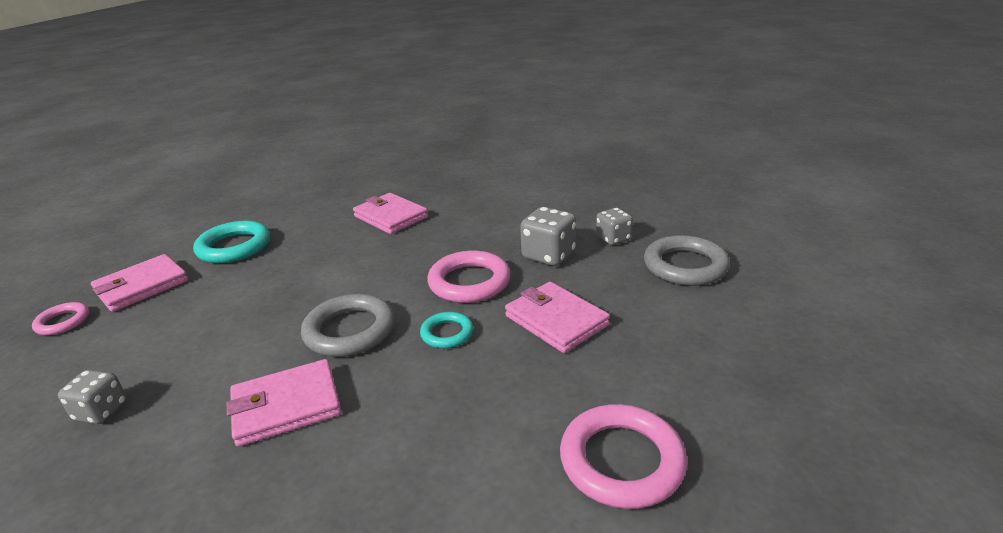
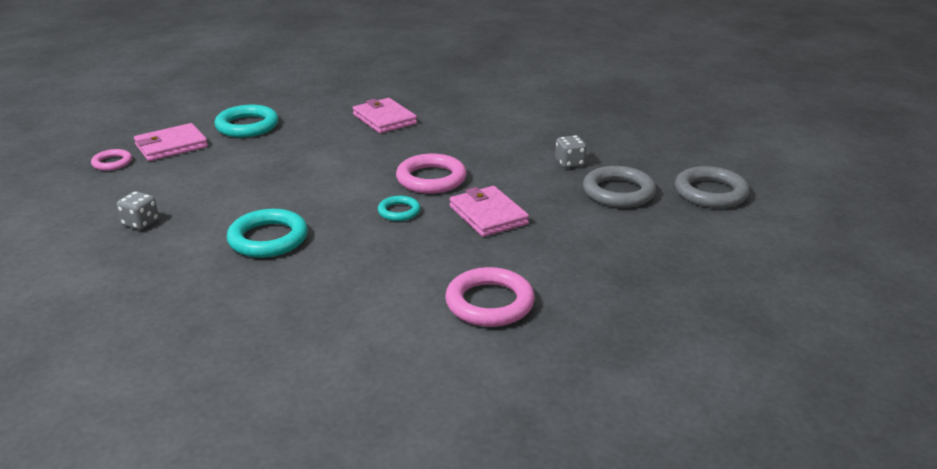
camera: 10 degrees right, 0 degrees up
(286, 406) = (268, 239): pink wallet -> turquoise ring
(349, 330) = (325, 199): grey ring -> grey ring (710, 192)
(548, 255) = (506, 168): grey dice -> none

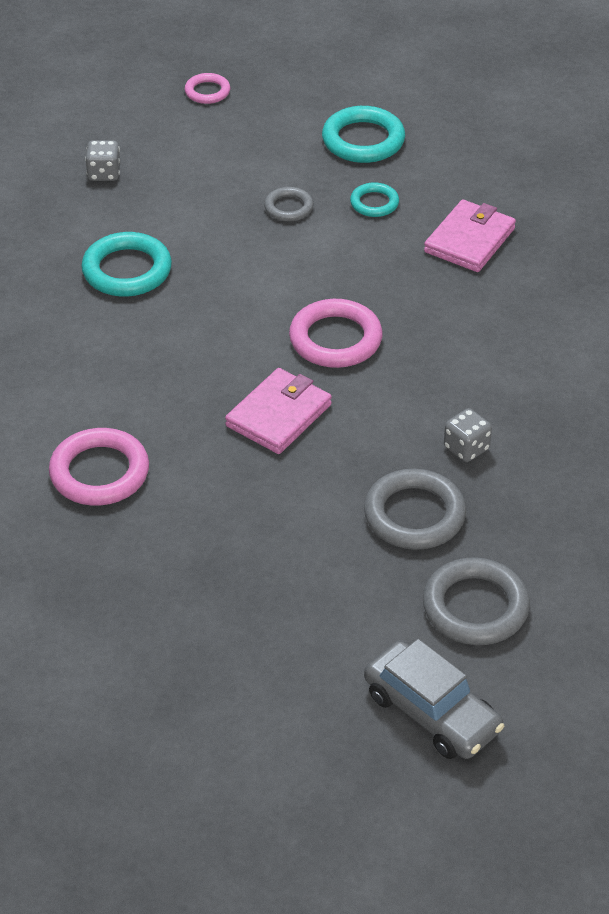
camera: 65 degrees right, 15 degrees up
(171, 146) = (273, 111): pink wallet -> none
(280, 164) = (288, 207): none -> grey ring
(399, 211) = (241, 341): turquoise ring -> turquoise ring (374, 203)
(797, 227) = (431, 712): none -> grey car

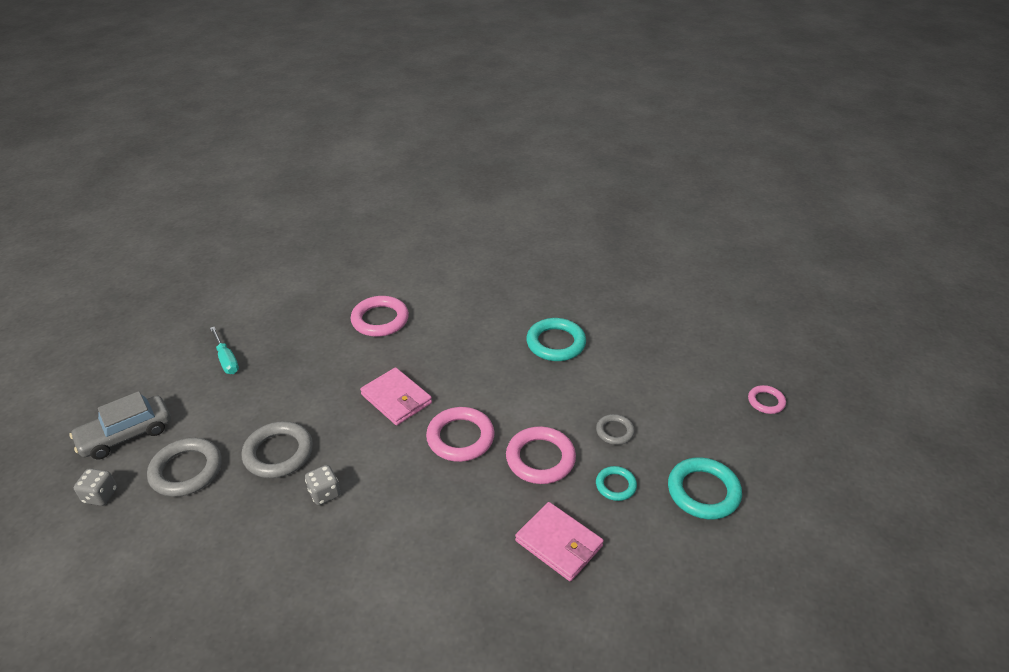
camera: 100 degrees right, 5 degrees down
(104, 173) = (660, 340): grey dice -> grey dice (100, 495)
(235, 645) = (226, 360): none -> turquoise screwdriver
(351, 265) = (540, 458): none -> pink ring

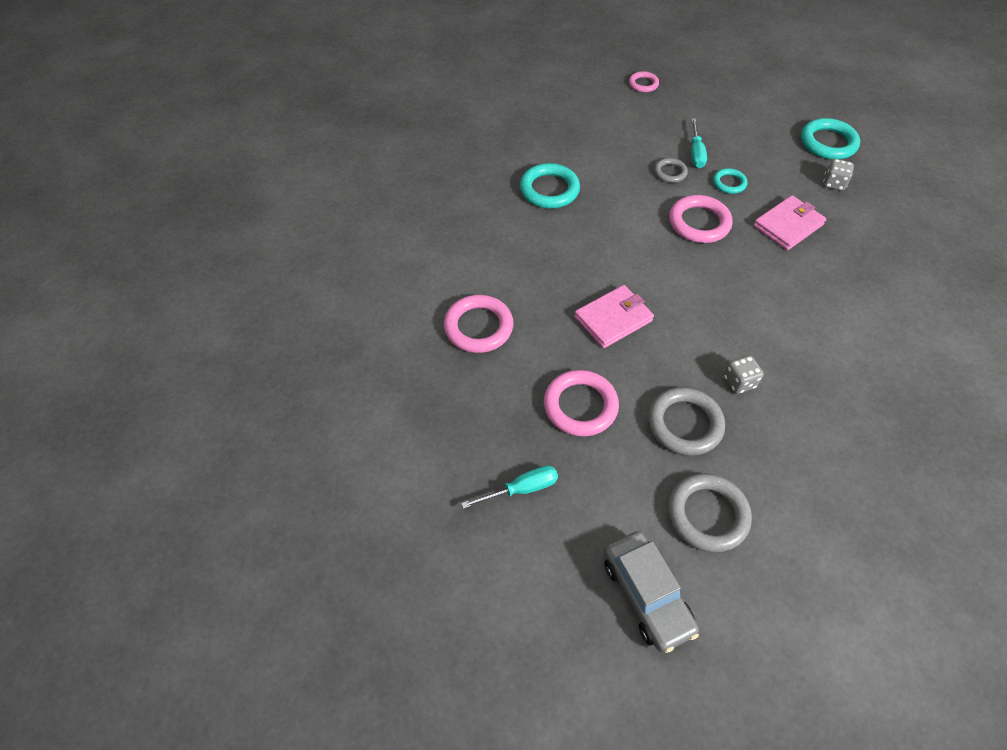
camera: 80 degrees left, 15 degrees up
(100, 495) = (744, 606): grey dice -> grey dice (833, 183)
(460, 437) = (671, 273): pink ring -> pink ring (580, 406)
(658, 453) = (696, 153): none -> turquoise screwdriver
(703, 491) = (735, 138): turquoise ring -> turquoise ring (828, 143)

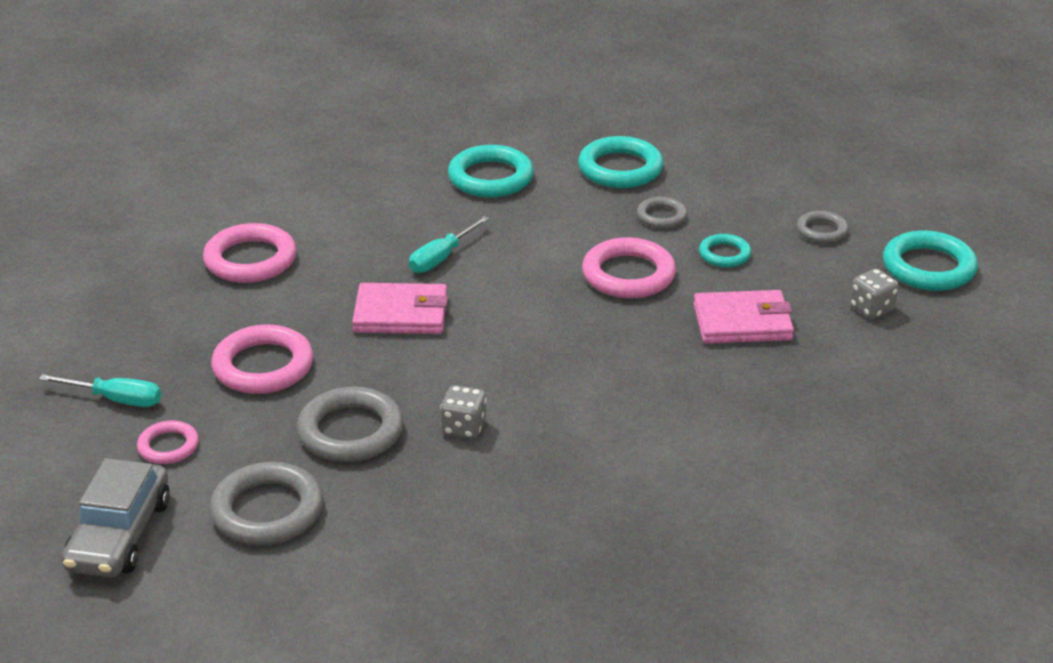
camera: 35 degrees right, 20 degrees down
(611, 149) = (620, 169): none -> turquoise ring
(643, 84) = (753, 123): pink ring -> pink ring (168, 446)
(696, 153) = (723, 211): turquoise screwdriver -> turquoise screwdriver (441, 258)
(756, 143) = (822, 231): none -> grey ring

